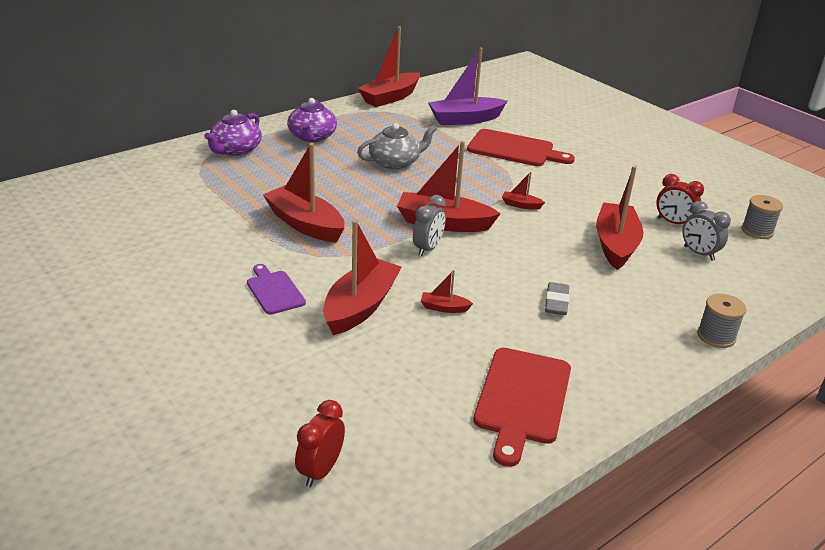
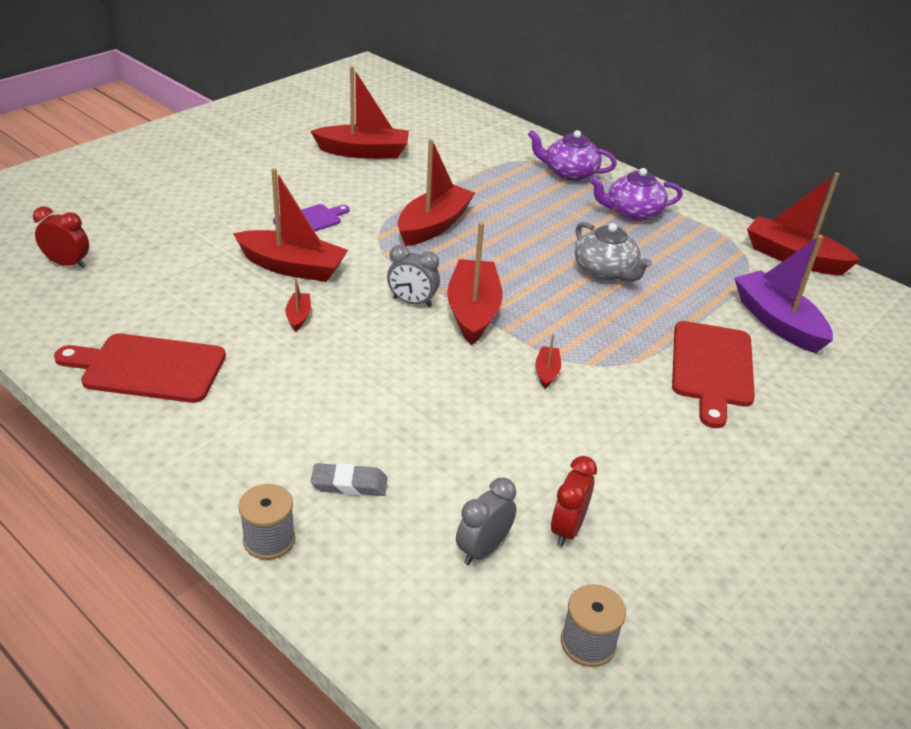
camera: 80 degrees right, 5 degrees up
(556, 302) = (323, 396): grey eraser -> grey eraser (349, 484)
(615, 244) = (476, 457): red boat -> red boat (363, 152)

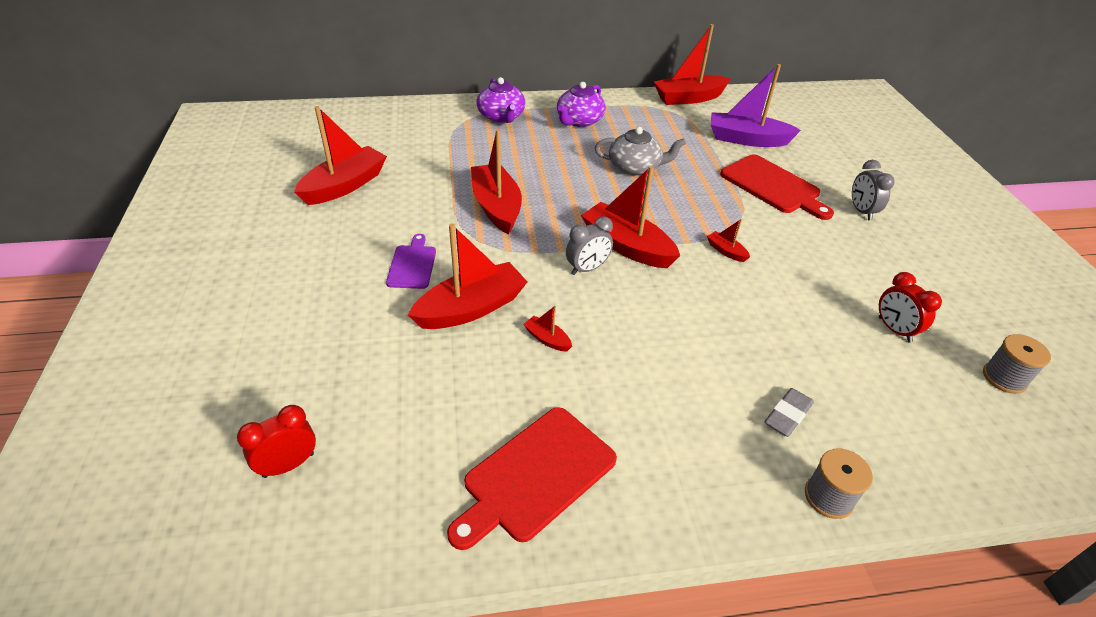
camera: 50 degrees left, 5 degrees up
(483, 549) = (896, 380): grey clock -> grey clock (861, 211)
(569, 173) = (501, 116): purple teapot -> purple teapot turned 75 degrees counterclockwise

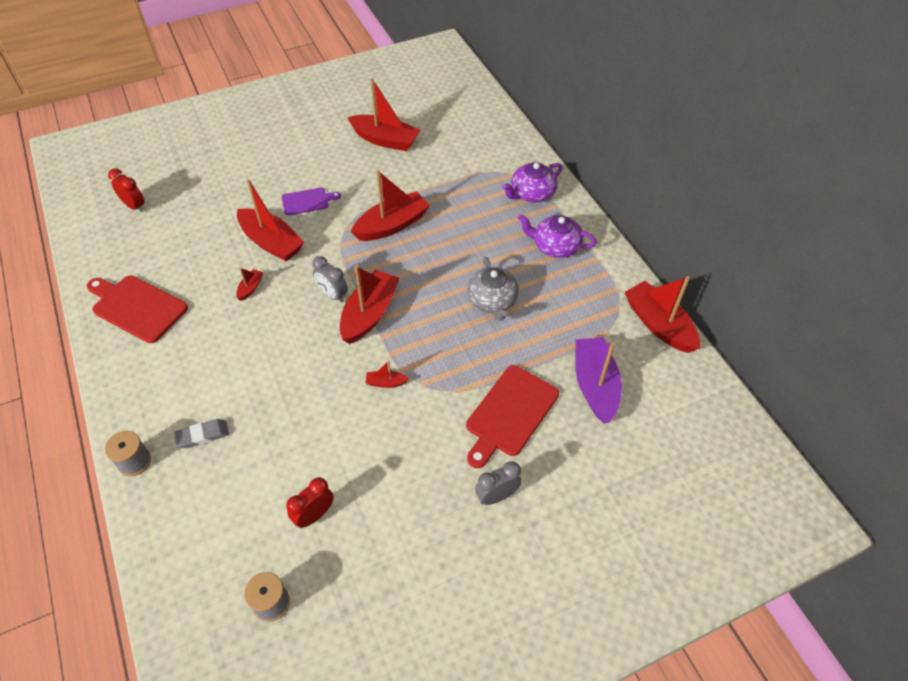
camera: 75 degrees right, 10 degrees up
(726, 251) = (386, 382): red boat -> red boat turned 120 degrees counterclockwise
(787, 415) = (203, 435): grey eraser -> grey eraser turned 45 degrees counterclockwise

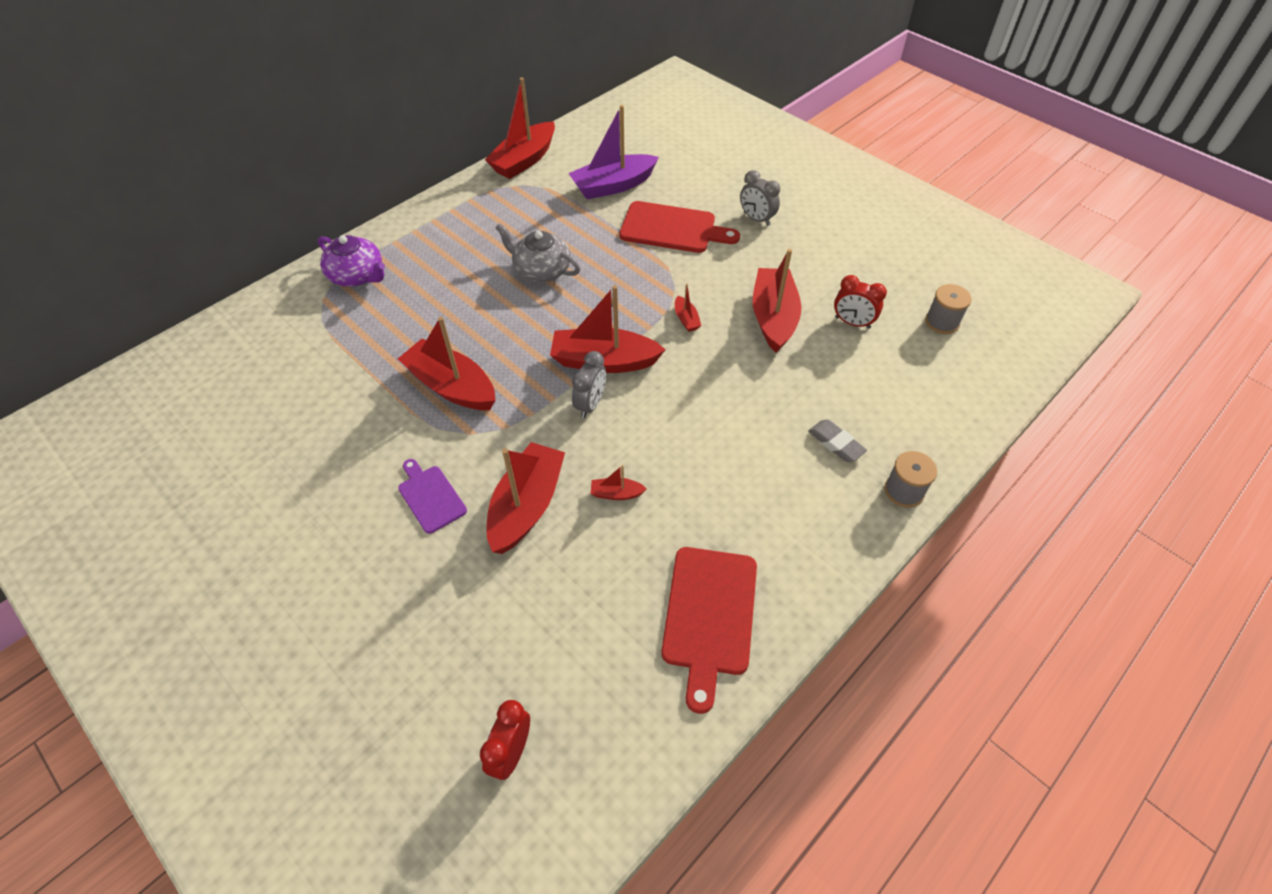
camera: 110 degrees left, 0 degrees up
(385, 140) = (269, 451): red boat -> red boat (773, 317)
(492, 300) = (541, 270): grey teapot -> grey teapot turned 120 degrees counterclockwise
(555, 246) = (442, 241): purple teapot -> none

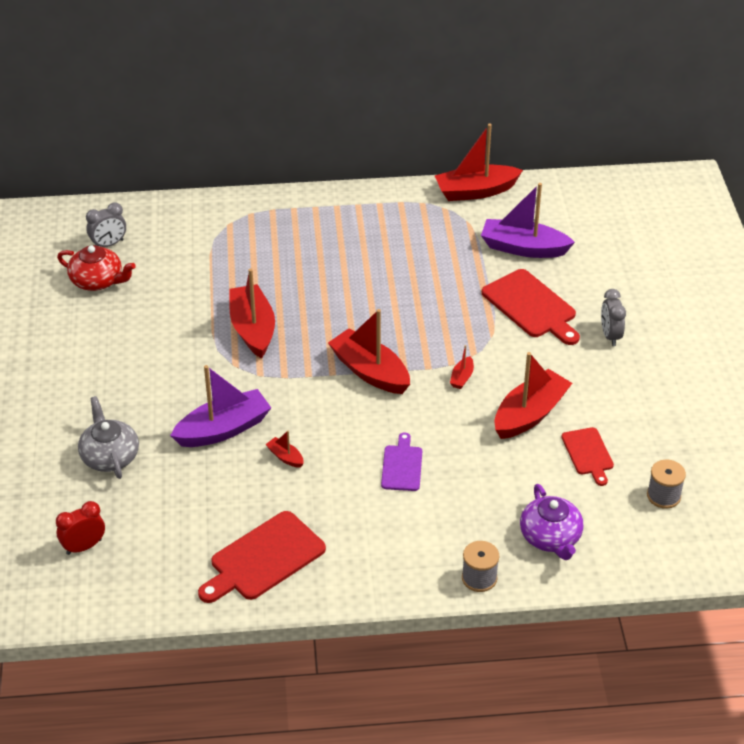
camera: 40 degrees right, 10 degrees down
(231, 433) = (98, 281): none -> red teapot
(357, 275) = (266, 219): purple teapot -> purple teapot (550, 537)
(430, 497) = (173, 388): purple cutting board -> purple cutting board (402, 466)
(526, 506) = (223, 429): red boat -> purple boat
(541, 270) = (396, 283): grey teapot -> grey teapot (110, 456)
(590, 404) = (329, 394): grey clock -> grey clock (109, 244)
(836, 443) = (468, 521): grey eraser -> none
(852, 323) = (588, 453): red clock -> red cutting board

